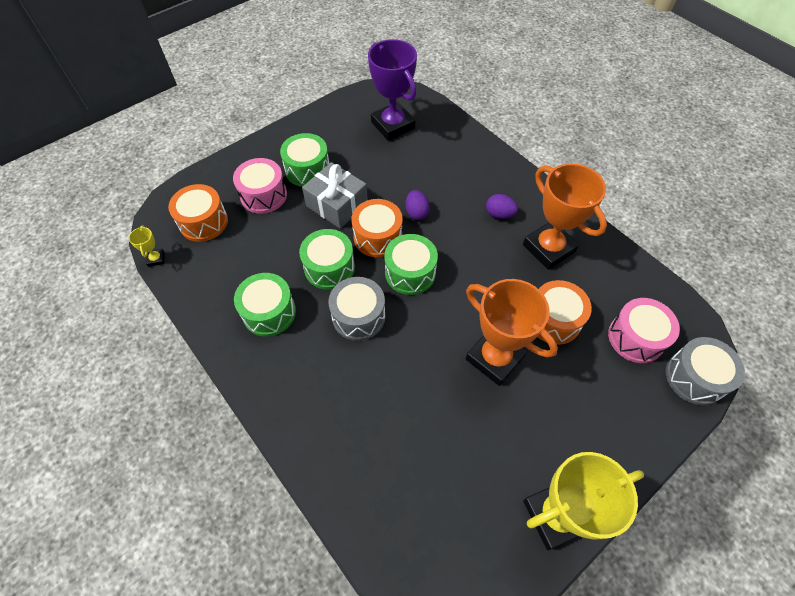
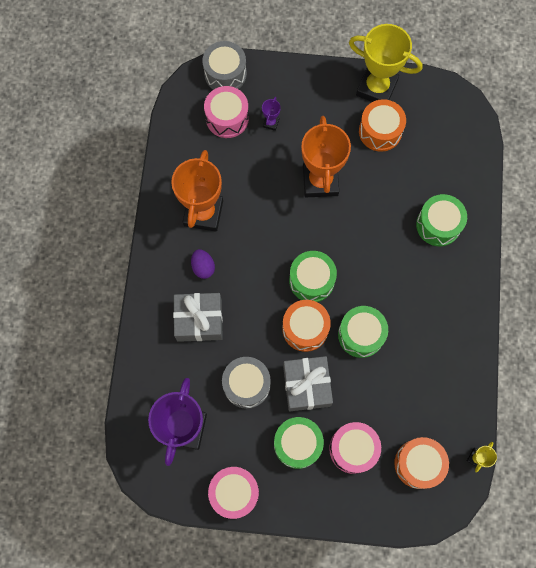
camera: 135 degrees left, 15 degrees up
(269, 312) = (429, 337): green drum -> green drum (438, 225)
(323, 120) = (234, 492): none -> pink drum
(358, 316) = (374, 280): grey drum -> grey drum (246, 384)
(416, 212) = (257, 323): purple egg -> none
(459, 182) = (199, 320): none -> grey gift
(553, 320) = (260, 169): orange drum -> orange drum (380, 131)
(598, 370) = (271, 123): none -> purple trophy

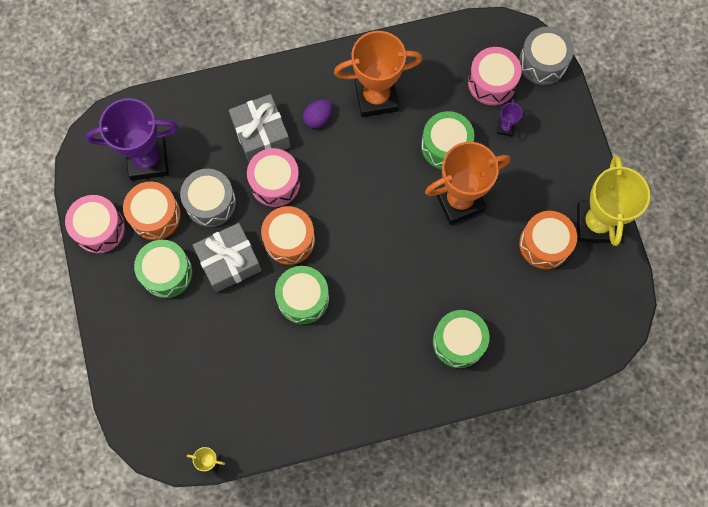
camera: 70 degrees right, 0 degrees up
(271, 123) = (505, 128): purple trophy -> purple trophy turned 75 degrees counterclockwise
(311, 280) = (344, 229): green drum -> green drum (445, 146)
(353, 449) = (179, 329): pink drum -> pink drum (275, 183)
(418, 464) = (185, 401): orange drum -> orange drum (155, 215)

